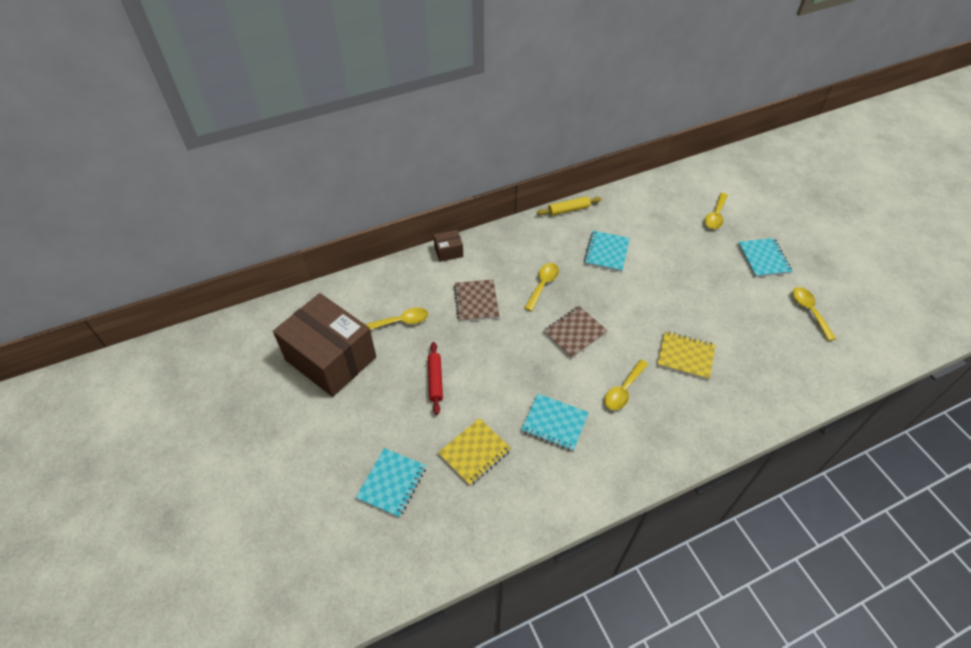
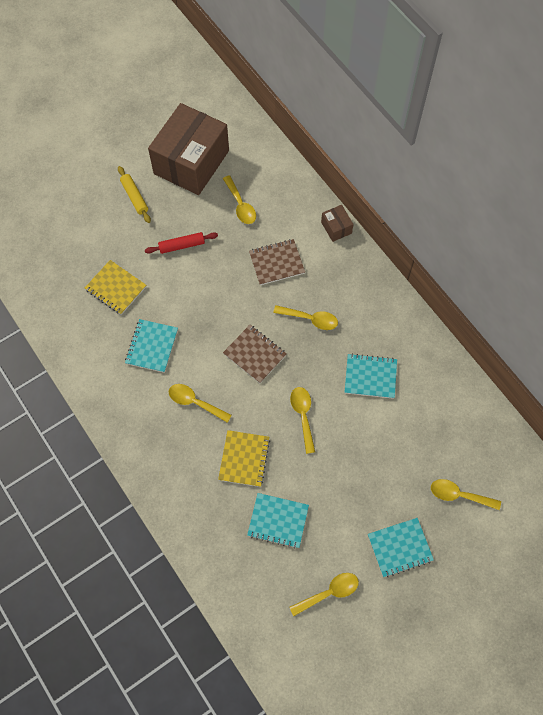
camera: 80 degrees right, 15 degrees up
(392, 483) = (82, 234): turquoise notebook -> turquoise notebook (278, 521)
(568, 209) = (427, 333): yellow rolling pin -> yellow rolling pin (134, 197)
(642, 305) = (303, 415): none -> yellow spoon

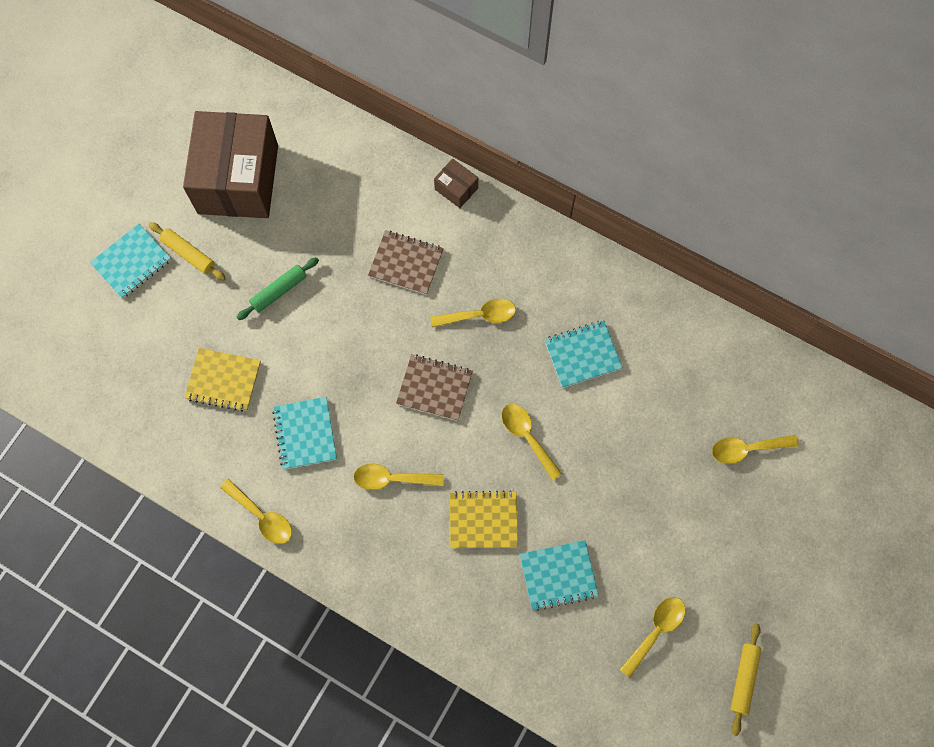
camera: 25 degrees left, 5 degrees up
(181, 245) = (279, 291): red rolling pin -> green rolling pin
(240, 205) = (327, 209): yellow spoon -> yellow spoon (262, 516)
(244, 459) = (483, 520): yellow notebook -> yellow notebook turned 75 degrees counterclockwise
(276, 263) = (406, 263): brown notebook -> brown notebook turned 60 degrees clockwise
(377, 658) = (744, 679): none -> yellow rolling pin
(400, 547) = (710, 541): turquoise notebook -> turquoise notebook (131, 262)

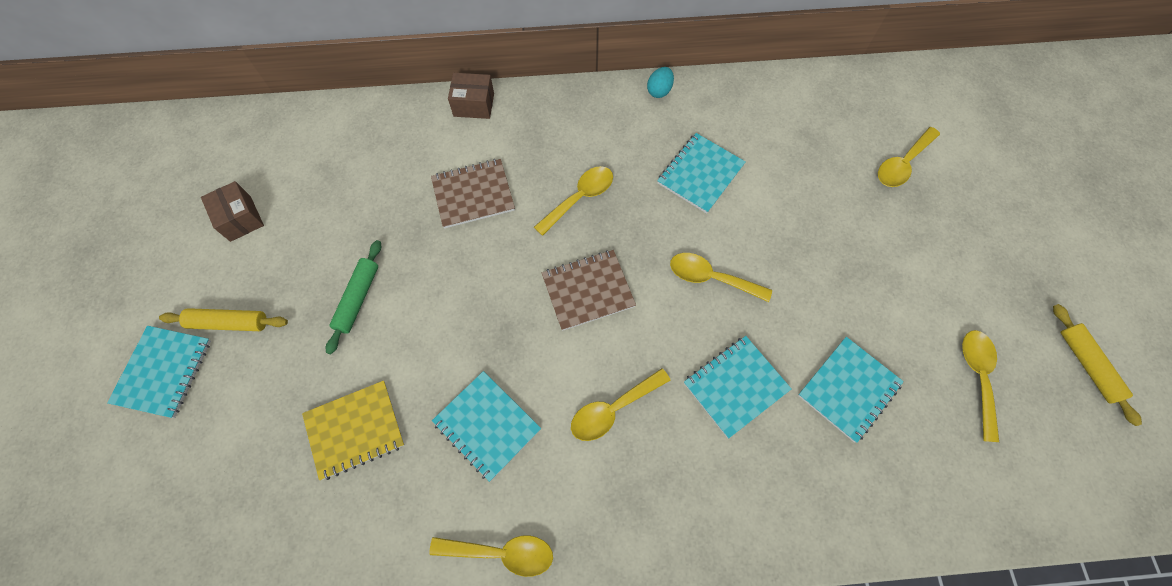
camera: 35 degrees left, 5 degrees down
(238, 179) = (240, 218): brown box -> brown box, size x0.40
(483, 520) = (735, 386): yellow notebook -> turquoise notebook
(606, 266) = (659, 91): none -> turquoise egg

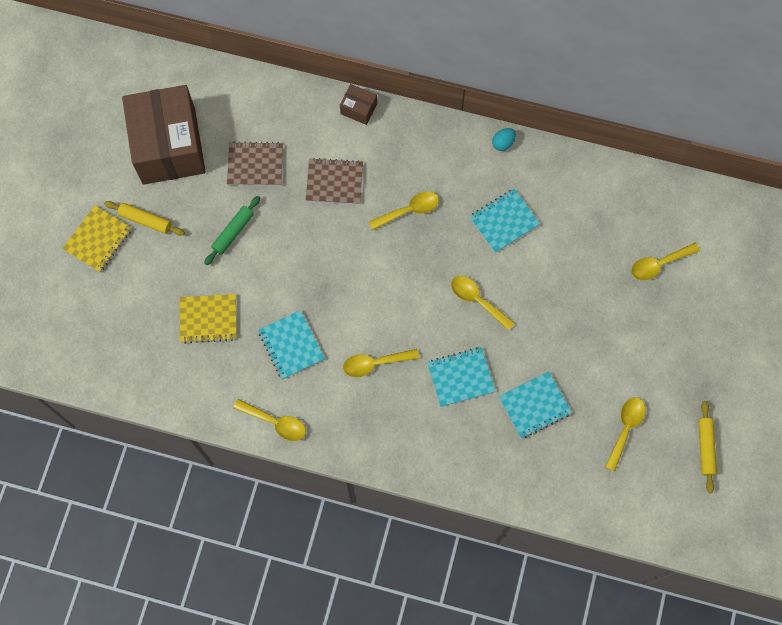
camera: 20 degrees right, 5 degrees up
(163, 372) = (98, 239): turquoise notebook -> yellow notebook
(240, 218) = (169, 146): brown box -> brown box, size x2.47
(588, 291) = (389, 280): brown notebook -> brown notebook (255, 165)

